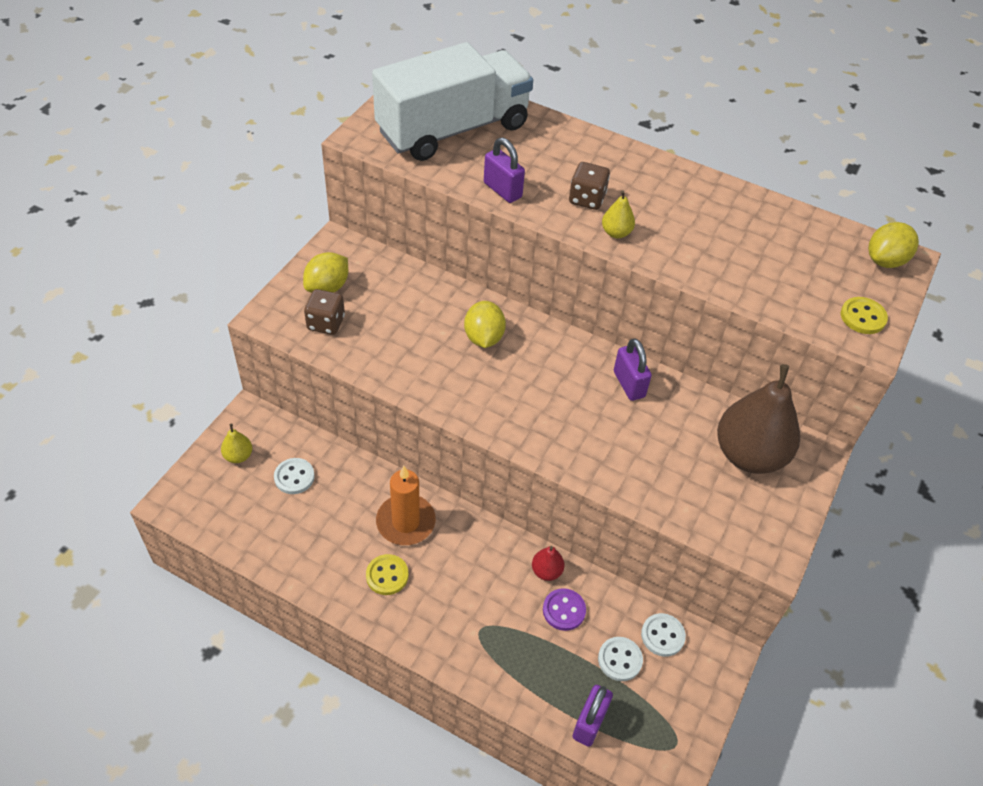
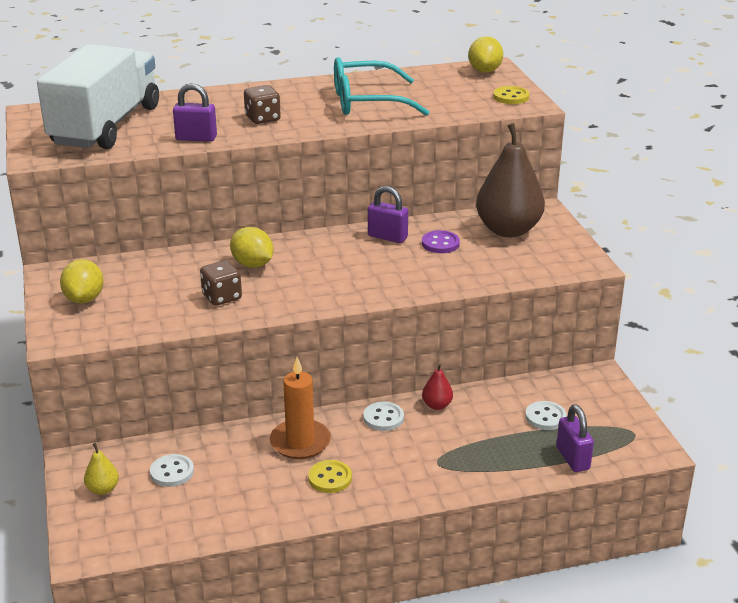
camera: 40 degrees left, 20 degrees down
(326, 323) = (115, 317): brown dice -> brown dice (222, 297)
(564, 610) = (476, 417): purple button -> purple button (440, 243)
(616, 233) = (308, 125): yellow pear -> none
(662, 635) = (553, 389): white button -> white button (383, 418)
(708, 234) = (367, 102): none -> turquoise glasses

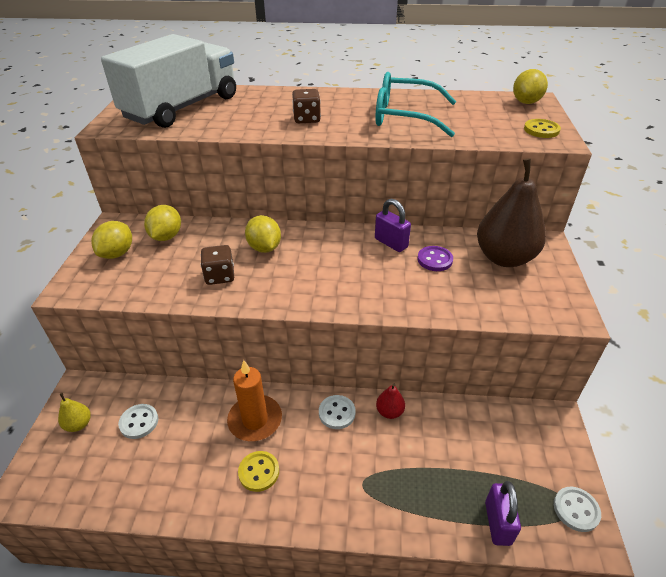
camera: 20 degrees right, 10 degrees up
(129, 274) = (166, 236): none -> yellow lemon
(196, 138) = (240, 129): purple padlock -> none
(545, 417) = (486, 457): white button -> white button (576, 510)

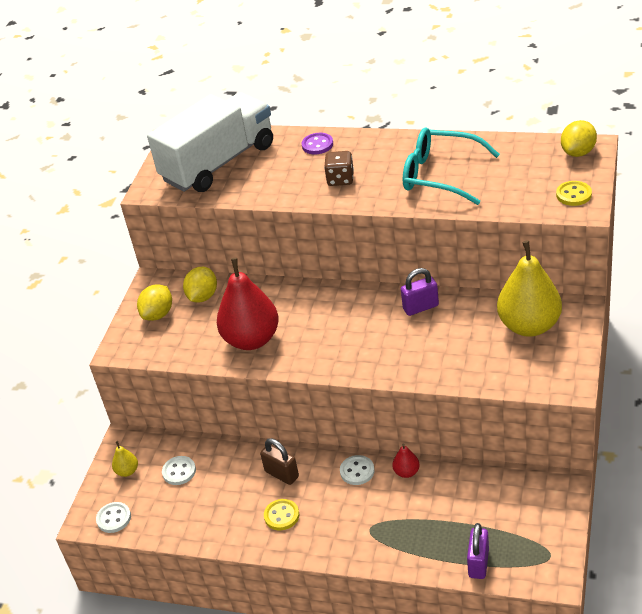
camera: 15 degrees right, 0 degrees up
(220, 276) = (252, 339): brown dice -> red pear
(255, 420) = (281, 474): orange candle -> brown padlock
(264, 248) = (296, 310): yellow lemon -> none
(391, 243) = (420, 307): purple padlock -> purple padlock turned 75 degrees counterclockwise
(434, 260) = (459, 327): purple button -> purple button (317, 145)
(504, 258) = (529, 326): brown pear -> yellow pear
(576, 510) = (551, 557): white button -> white button (114, 518)

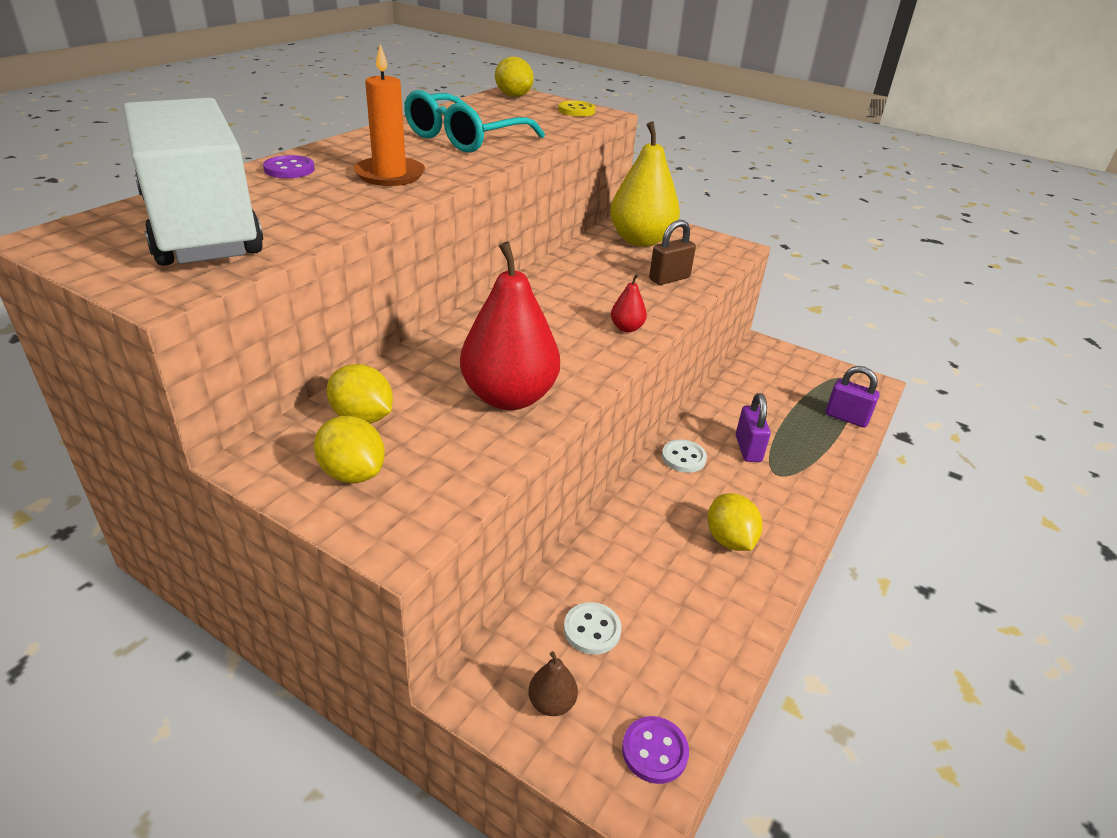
camera: 80 degrees left, 5 degrees down
(114, 518) = (654, 751): white button -> purple button
(127, 471) = (551, 703): yellow pear -> brown pear
(281, 474) = (656, 520): brown padlock -> brown padlock (669, 278)
(281, 516) = (729, 540): yellow button -> yellow lemon
(340, 179) = (390, 175): brown dice -> orange candle
(406, 472) = (703, 424): red pear -> red pear (626, 328)
(420, 307) = (561, 278): purple padlock -> purple padlock (748, 449)

